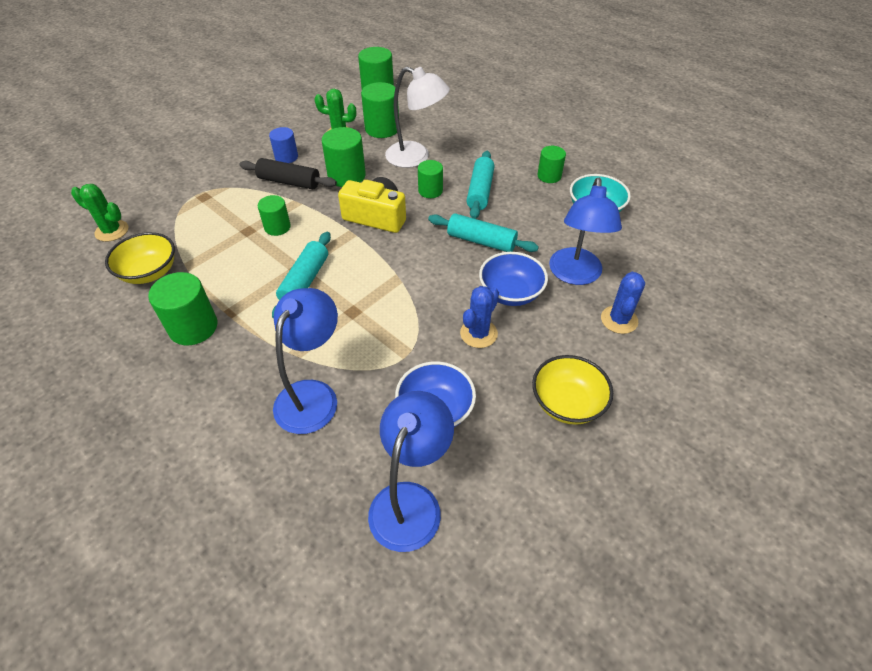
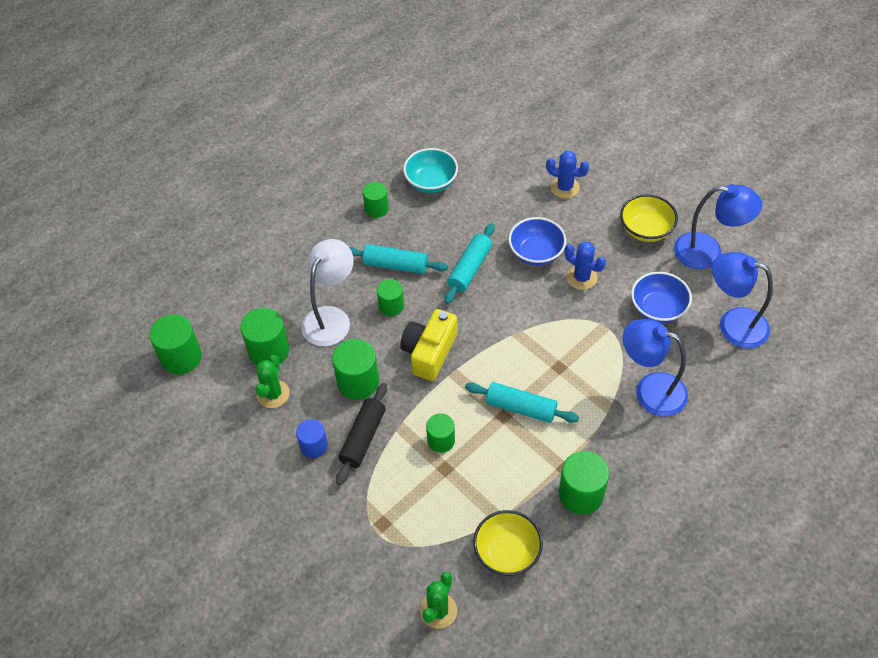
camera: 85 degrees left, 5 degrees up
(575, 275) = (515, 207): blue lamp -> blue lamp (708, 252)

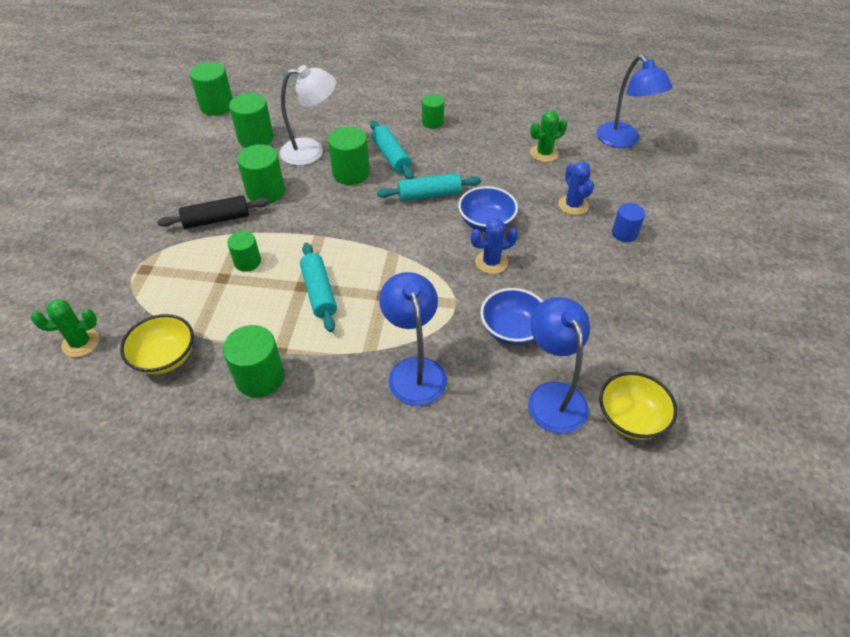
camera: 50 degrees right, 5 degrees down
(273, 394) = (220, 158): green cactus -> green cactus (544, 153)
(314, 446) = (190, 199): blue cylinder -> blue cylinder (624, 233)
(391, 306) = (351, 173): green cylinder -> green cylinder, size x1.58
(429, 352) = (327, 214): yellow camera -> none
(431, 182) = (489, 134): turquoise bowl -> none
(581, 277) = (491, 262): blue cactus -> blue cactus turned 75 degrees clockwise
(646, 230) = (590, 277): yellow bowl -> yellow bowl (631, 418)
(708, 252) = (616, 333): blue lamp -> blue lamp (623, 140)

